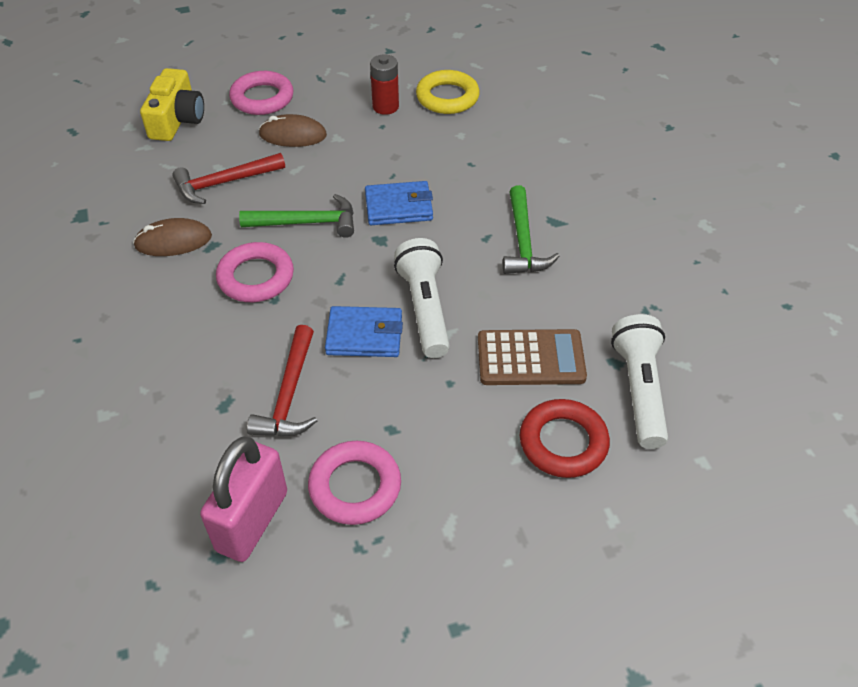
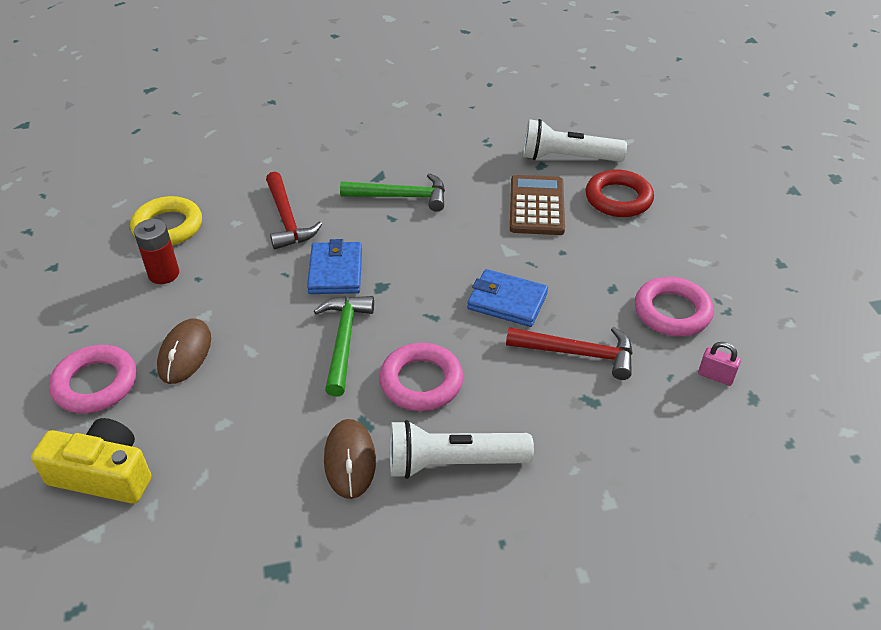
camera: 85 degrees left, 5 degrees down
(224, 183) = (255, 416): red hammer -> red hammer (287, 219)
(252, 521) = (715, 376): pink padlock -> pink padlock, size x0.43
(364, 335) = (507, 301): blue wallet -> blue wallet turned 75 degrees counterclockwise
(425, 308) = (477, 261): white flashlight -> white flashlight (453, 462)

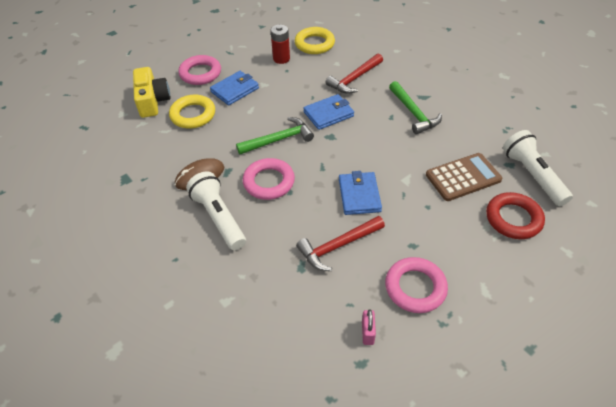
camera: 65 degrees right, 5 degrees up
(185, 353) = (235, 90): brown mouse -> blue wallet
(196, 426) = (193, 115): none -> yellow ring
(578, 353) = (338, 246): red hammer -> red hammer turned 75 degrees clockwise

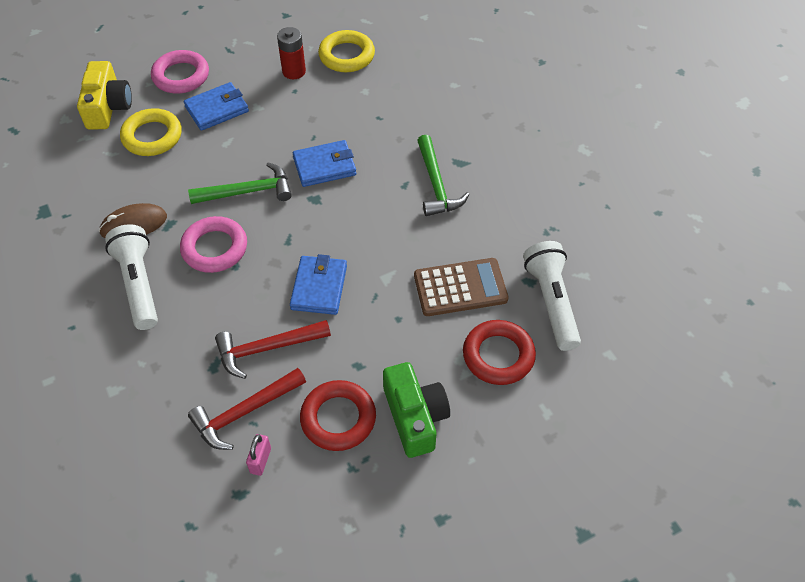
camera: 10 degrees right, 5 degrees up
(354, 79) = (379, 119): red hammer -> red hammer (244, 412)
(415, 287) = (338, 418): pink ring -> red ring
(473, 275) = (415, 417): none -> green camera

